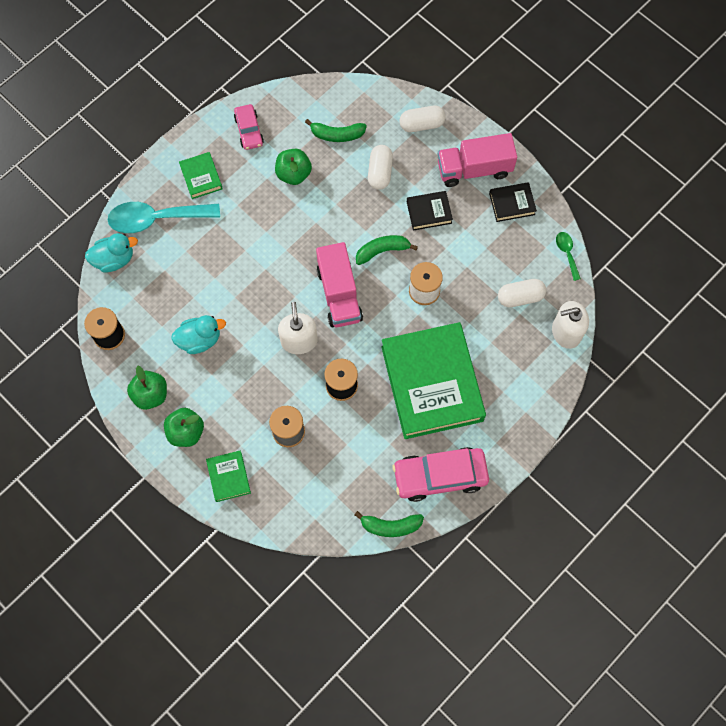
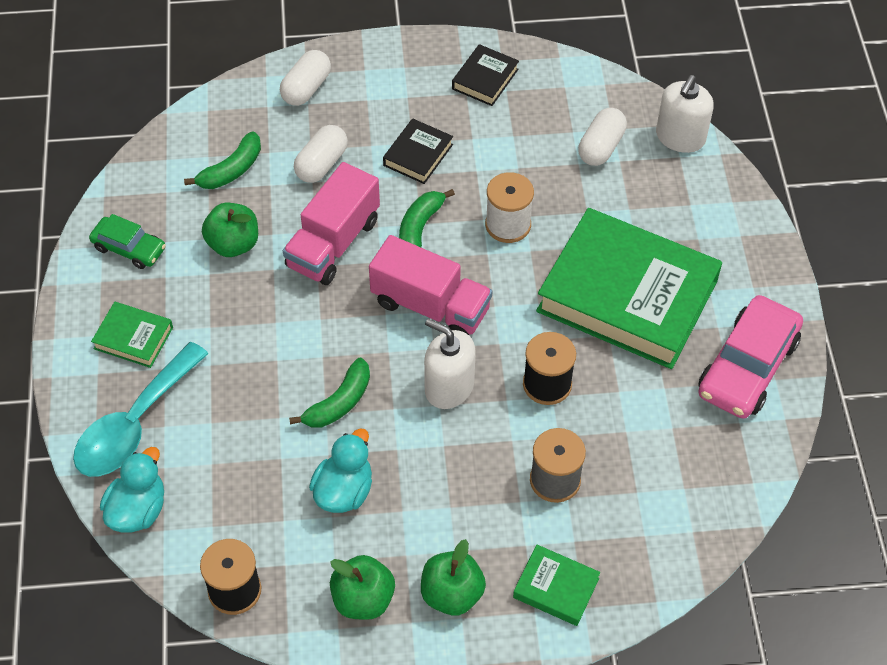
camera: 50 degrees left, 15 degrees down
(249, 130) = (129, 248): pink car -> green car
(380, 172) = (321, 164): white capsule -> white capsule turned 75 degrees clockwise
(390, 526) = (768, 459): green banana -> green banana (339, 403)
(474, 169) = (410, 82): pink truck -> pink truck (333, 243)
(567, 253) = (590, 74): green spoon -> none

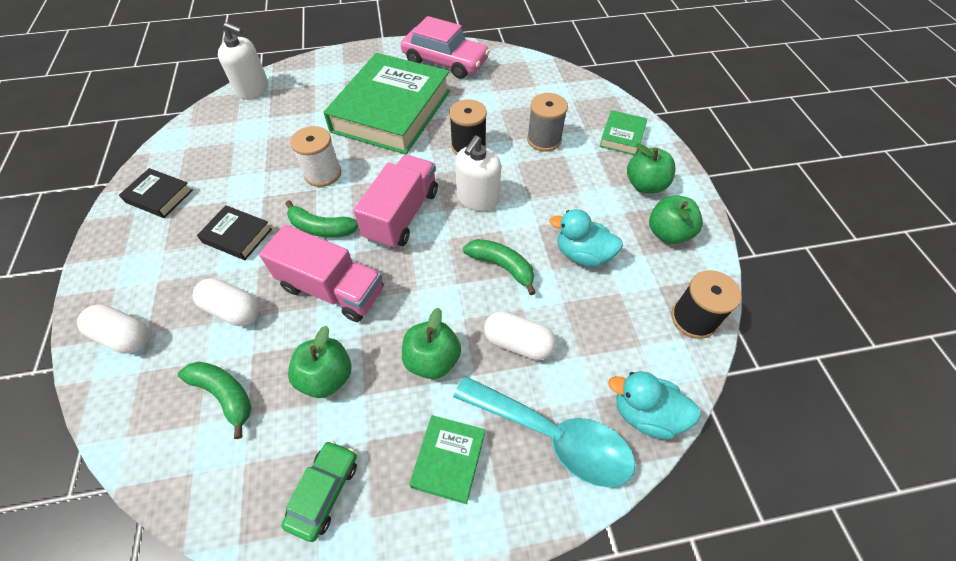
camera: 95 degrees left, 0 degrees up
(234, 329) = (432, 360): none -> green apple
(601, 147) = (253, 126): white capsule -> white capsule (518, 343)

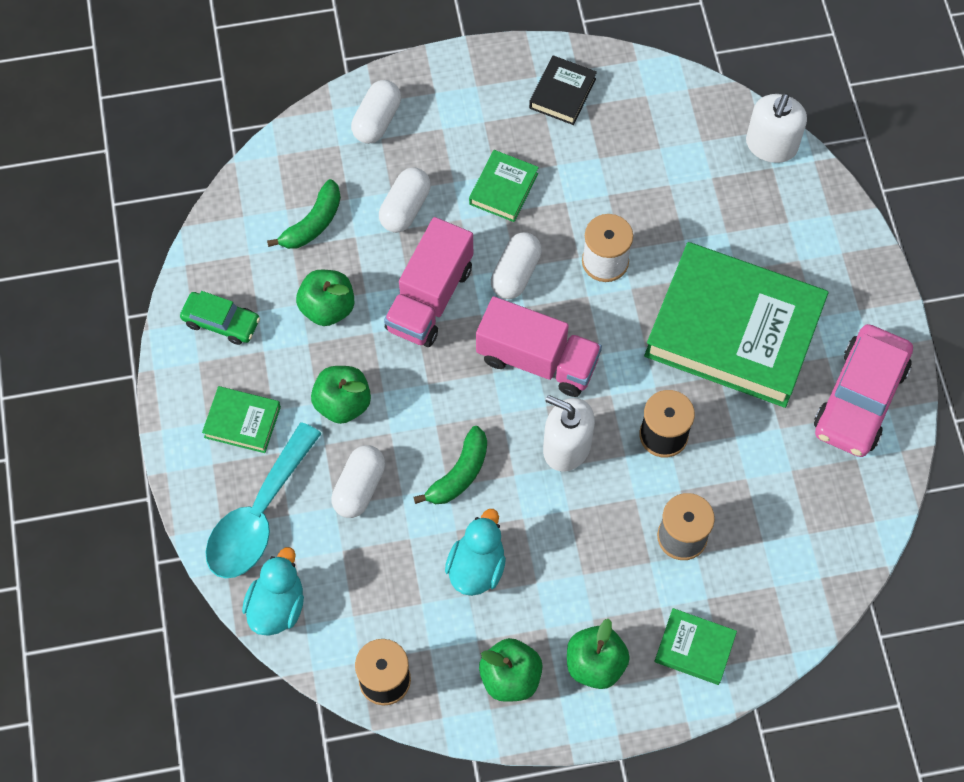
camera: 90 degrees right, 10 degrees up
(237, 236) = (503, 189): black book -> green book
(321, 228) = (515, 273): green banana -> white capsule

